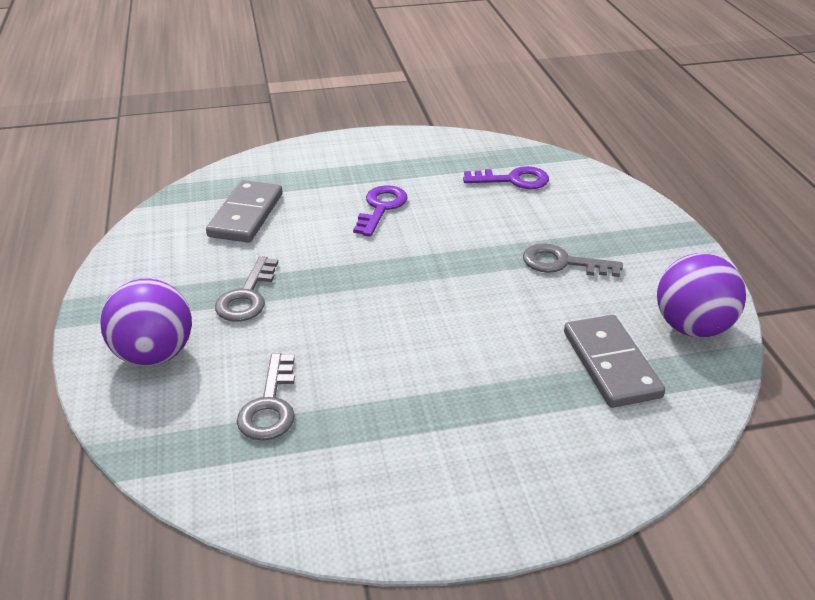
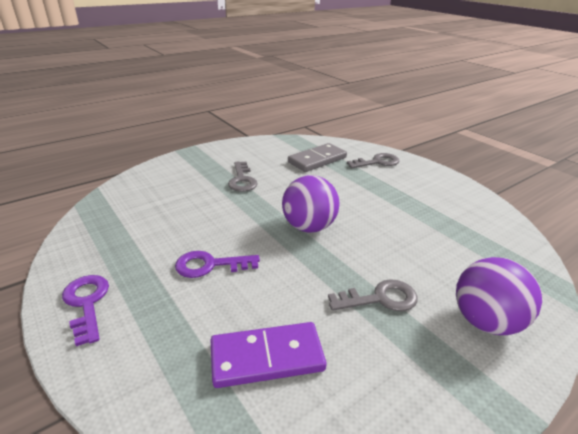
camera: 115 degrees left, 5 degrees down
(246, 215) = (267, 357): grey domino -> purple domino
(270, 405) = (455, 246): grey key -> grey key (377, 162)
(513, 180) = (141, 211): purple key -> purple key (87, 303)
(691, 327) = (274, 146): purple ball -> purple ball (309, 227)

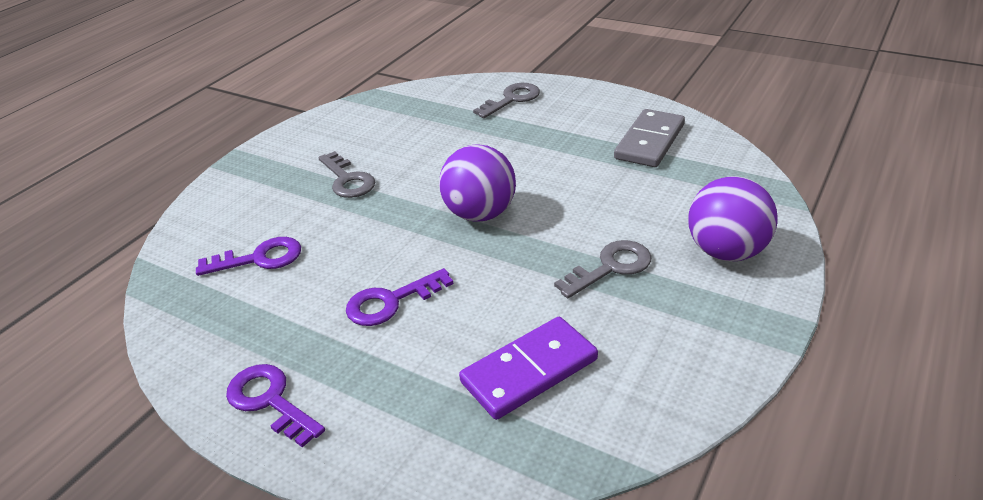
camera: 20 degrees left, 5 degrees up
(157, 209) = (259, 258): none -> purple key
(317, 160) = (431, 119): grey domino -> grey domino (650, 142)

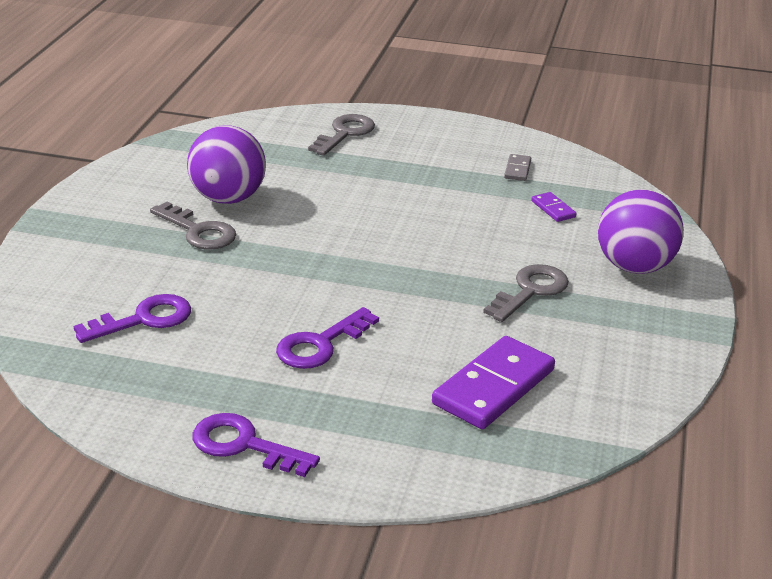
camera: 20 degrees left, 5 degrees down
(480, 214) = (371, 254): purple ball -> purple ball (228, 198)
(650, 142) = (517, 169): grey domino -> grey domino, size x0.46
(668, 183) = (553, 209): none -> purple domino

